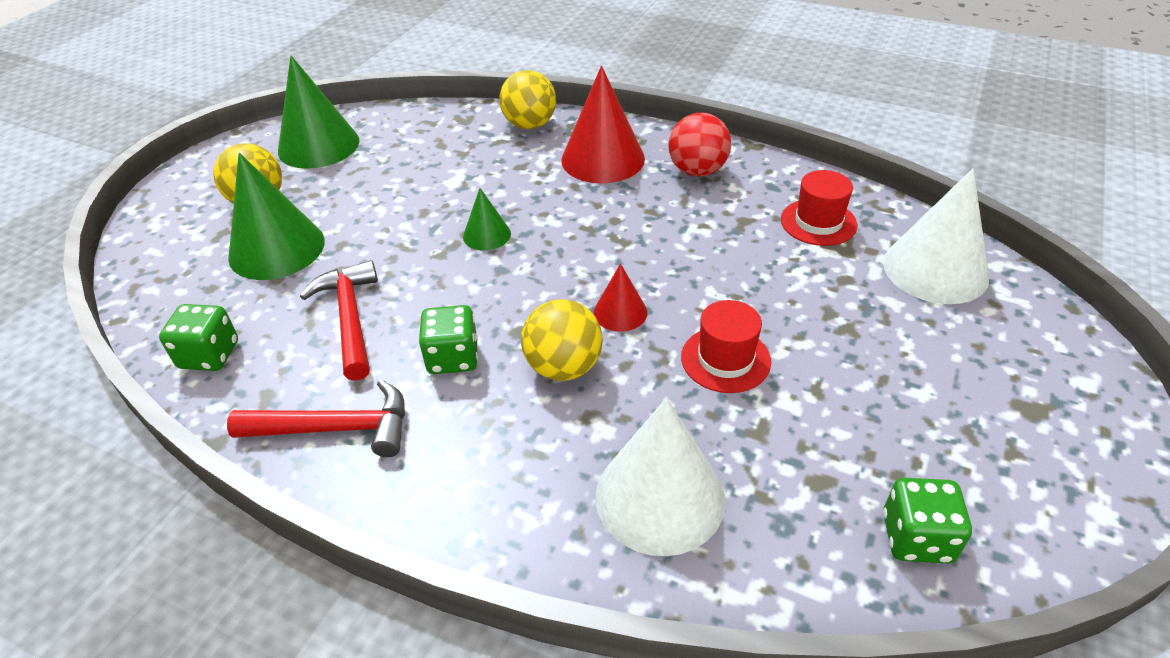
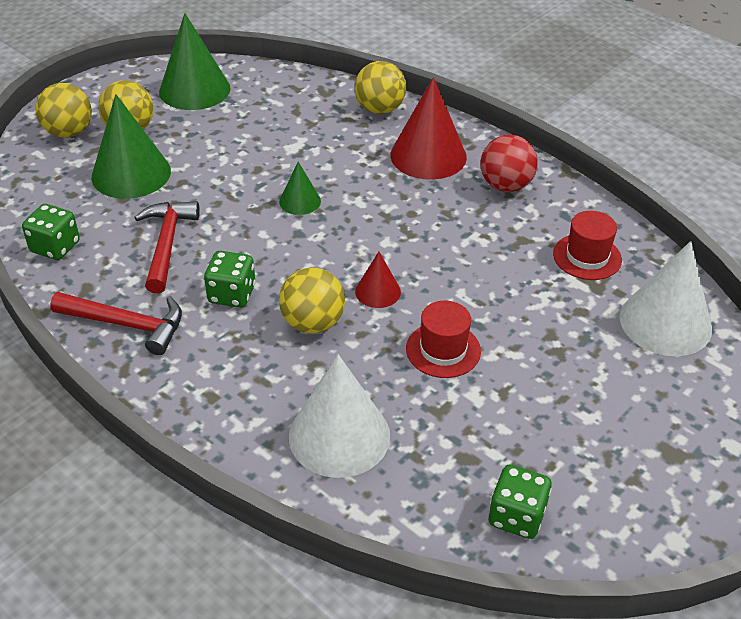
camera: 15 degrees right, 0 degrees up
(184, 220) = (69, 132): none -> yellow ball

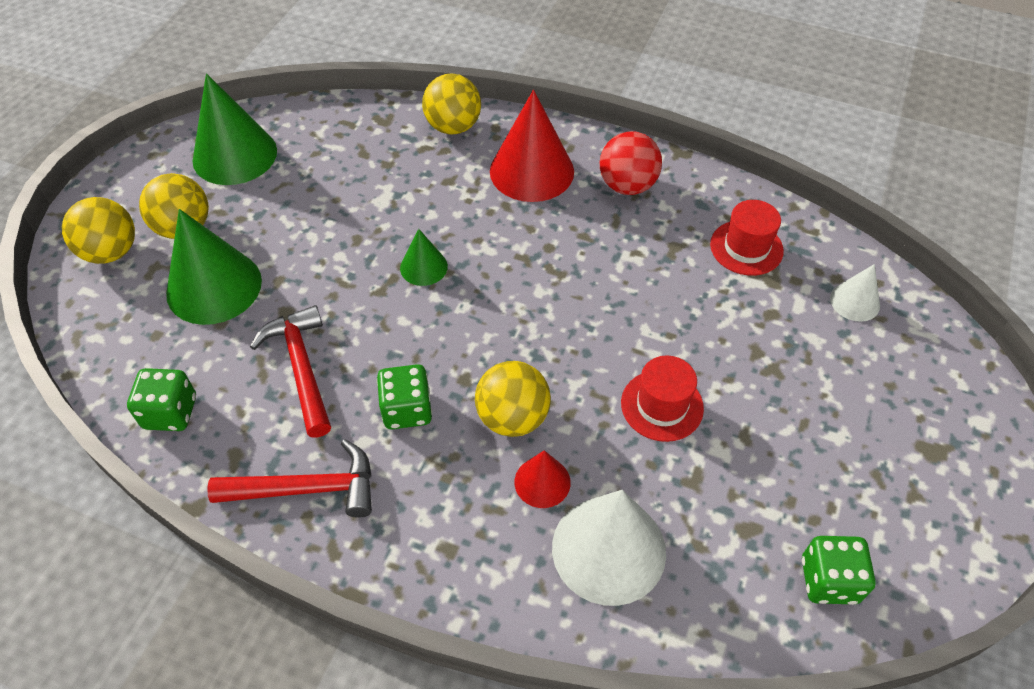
camera: 20 degrees left, 10 degrees up
(378, 291) = (561, 355): red cone -> red cone (542, 482)
(665, 322) = (855, 301): white cone -> white cone, size x0.52

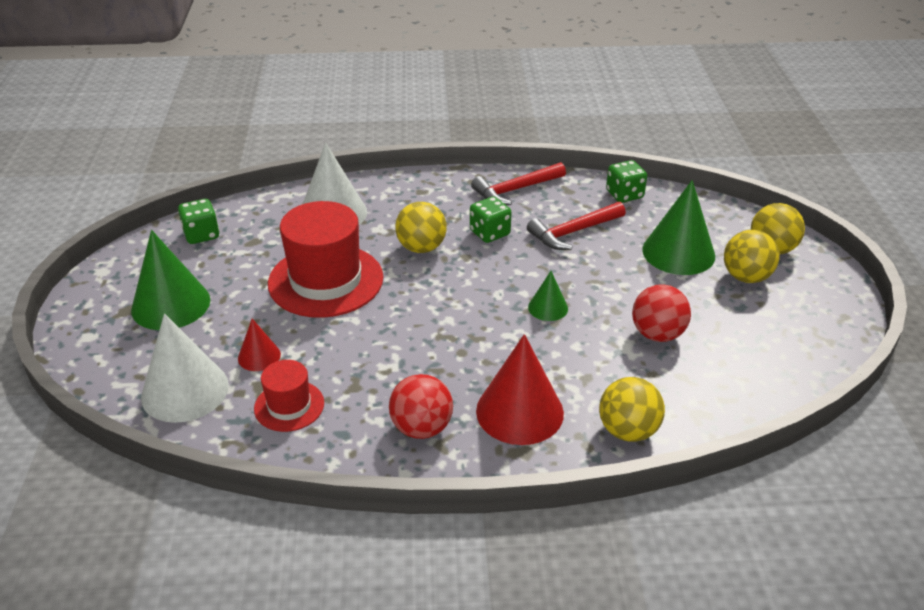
camera: 155 degrees right, 15 degrees down
(235, 155) = (783, 338): green cone -> green cone (171, 304)
(301, 368) = (573, 232): red hammer -> red hammer turned 105 degrees clockwise
(343, 198) = (657, 334): none -> red ball
(542, 482) = (385, 227): red cone -> red cone (259, 356)
(662, 405) = (326, 280): red hat -> red hat, size x1.92
(855, 301) = (185, 390): white cone -> white cone, size x1.94

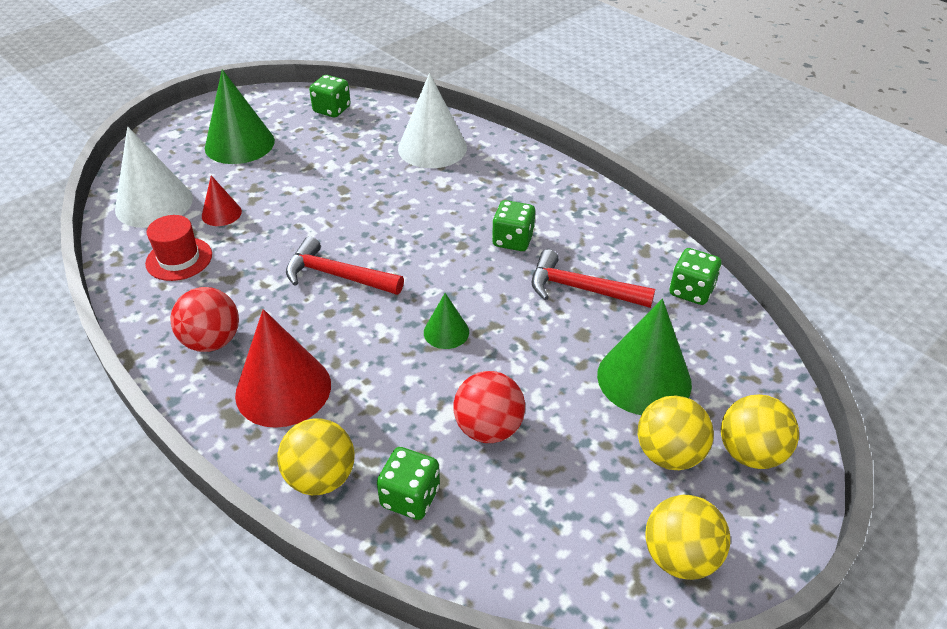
camera: 50 degrees right, 5 degrees up
(326, 280) = (343, 192): red hat -> none
(421, 248) = (443, 215): yellow ball -> yellow ball (679, 557)
(515, 190) = (598, 220): red hammer -> red hammer (337, 275)
(684, 397) = (410, 497): none -> green dice

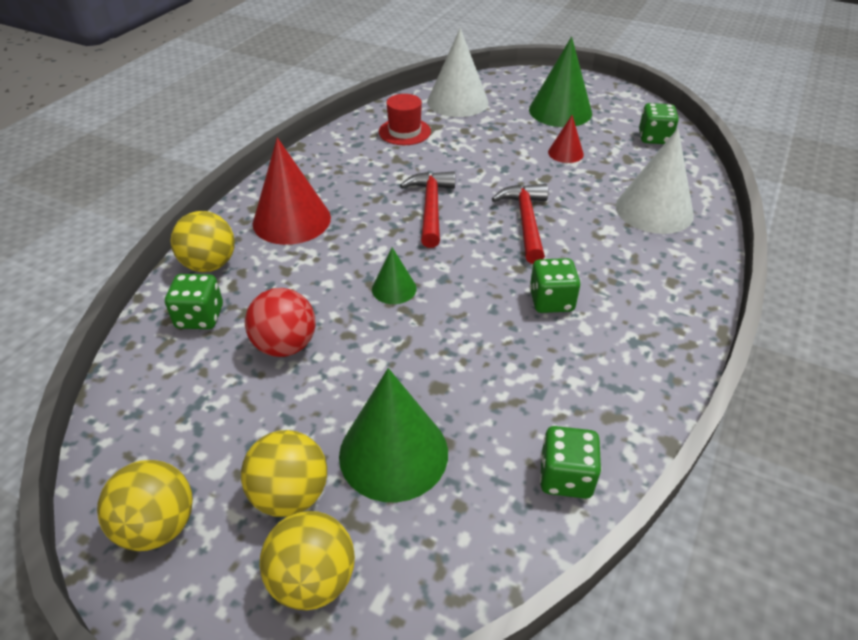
camera: 70 degrees right, 0 degrees up
(212, 341) = (327, 173): red ball -> none
(221, 213) = (467, 131): red cone -> red cone (565, 153)
(581, 289) = (507, 371): red hammer -> red hammer (525, 221)

